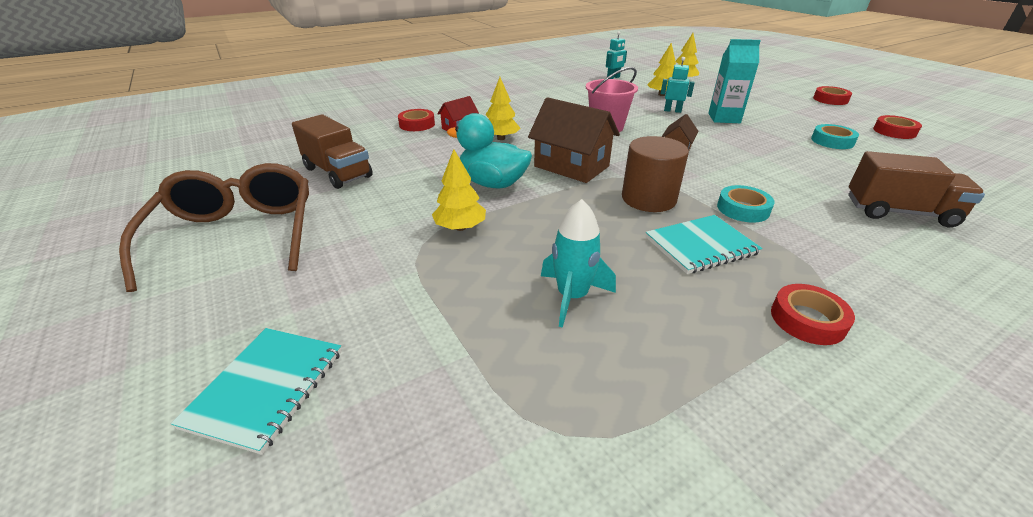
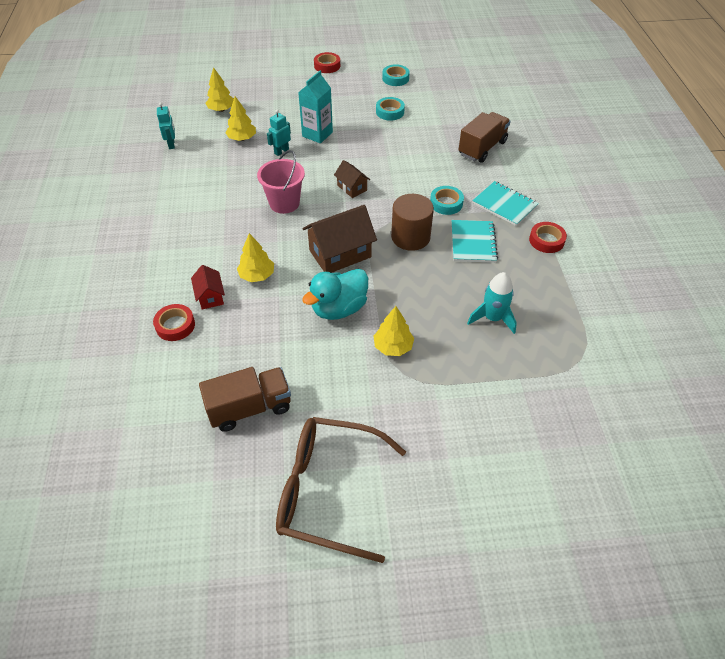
camera: 65 degrees left, 15 degrees up
(266, 388) = (512, 474): turquoise notebook -> turquoise notebook (504, 205)
(894, 131) = (395, 78): red tape -> turquoise tape

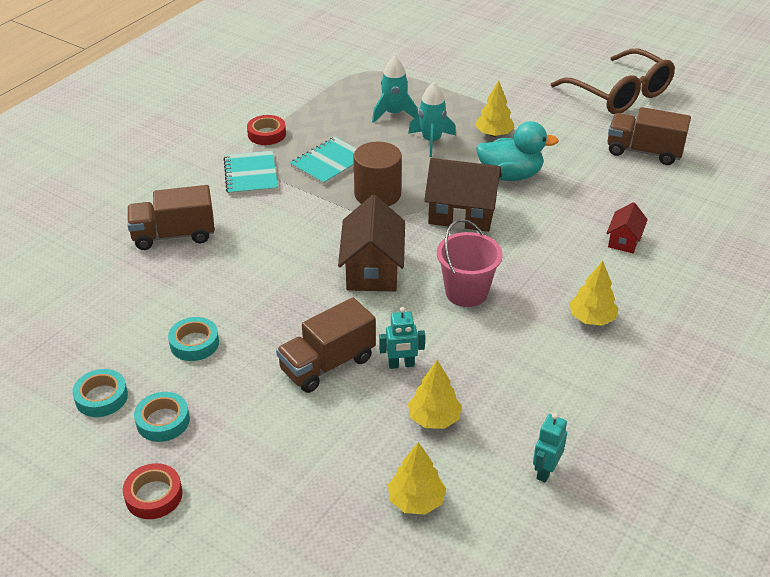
camera: 140 degrees left, 10 degrees down
(175, 325) = (675, 233): red tape -> none
(257, 275) = (562, 235): yellow tree -> yellow tree (591, 318)
(317, 134) = (327, 364): turquoise carton -> brown truck
(352, 188) = (372, 269): brown house -> brown house, size x1.84
(431, 307) = (431, 141): none -> turquoise rocket
(446, 203) = (301, 204): turquoise tape -> turquoise tape (163, 421)

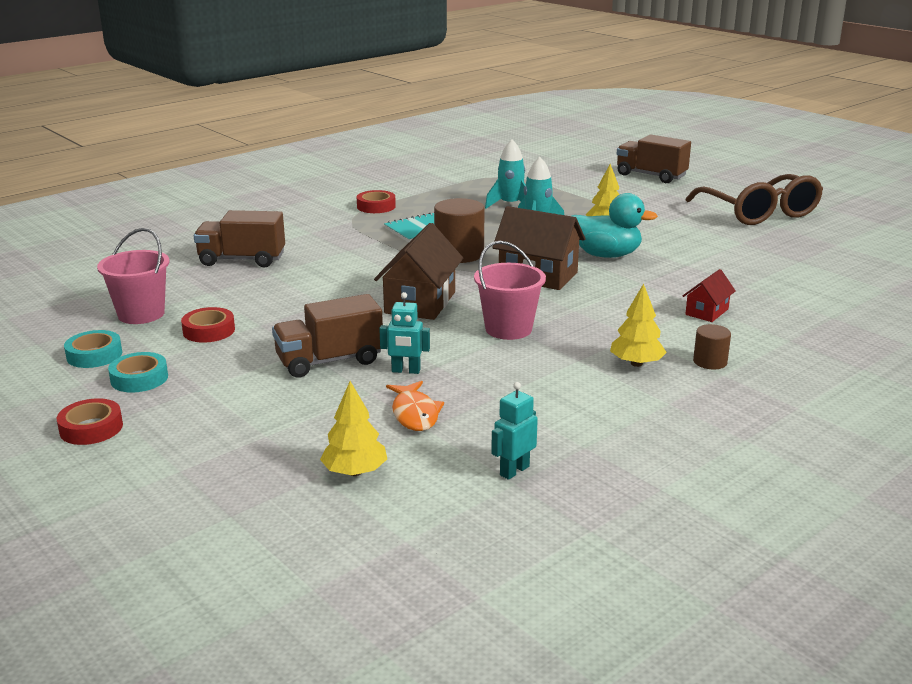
camera: 15 degrees right, 15 degrees down
(115, 331) = (141, 314): none -> pink bucket
(194, 343) = (209, 331): turquoise tape -> red tape
(251, 175) = (343, 230): turquoise notebook -> none
(434, 418) = (415, 414): yellow tree -> orange fish
(644, 152) = (764, 253): brown truck -> brown truck (651, 176)
(649, 305) = (710, 362): none -> brown cylinder

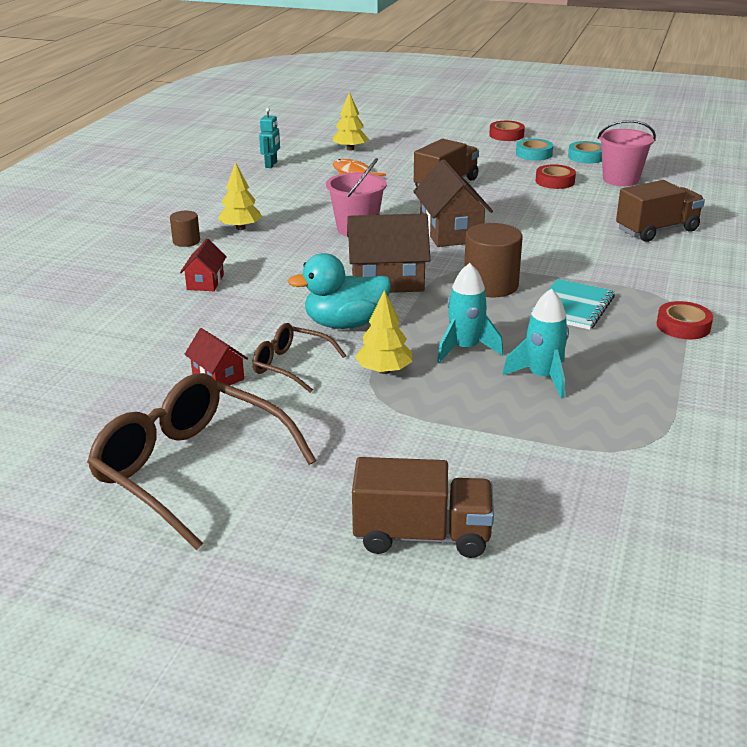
camera: 150 degrees right, 5 degrees up
(406, 371) = (390, 190): turquoise robot -> none
(668, 241) = (290, 365): none -> brown glasses
(725, 246) = (218, 376): none -> red house

